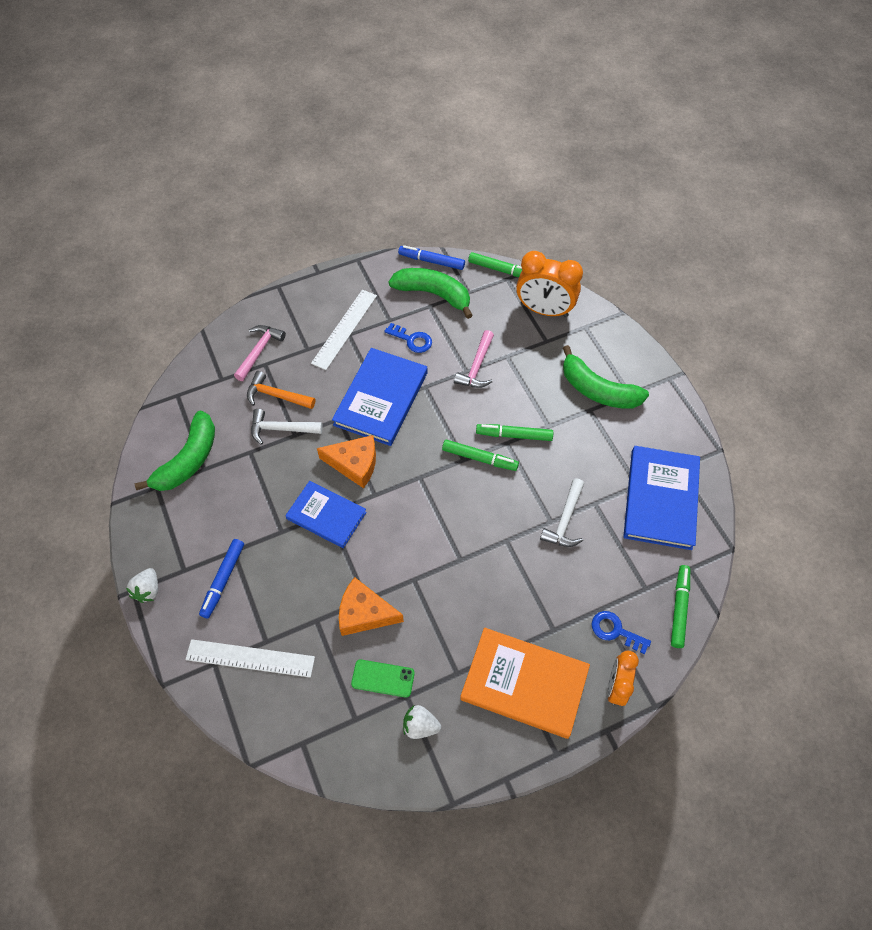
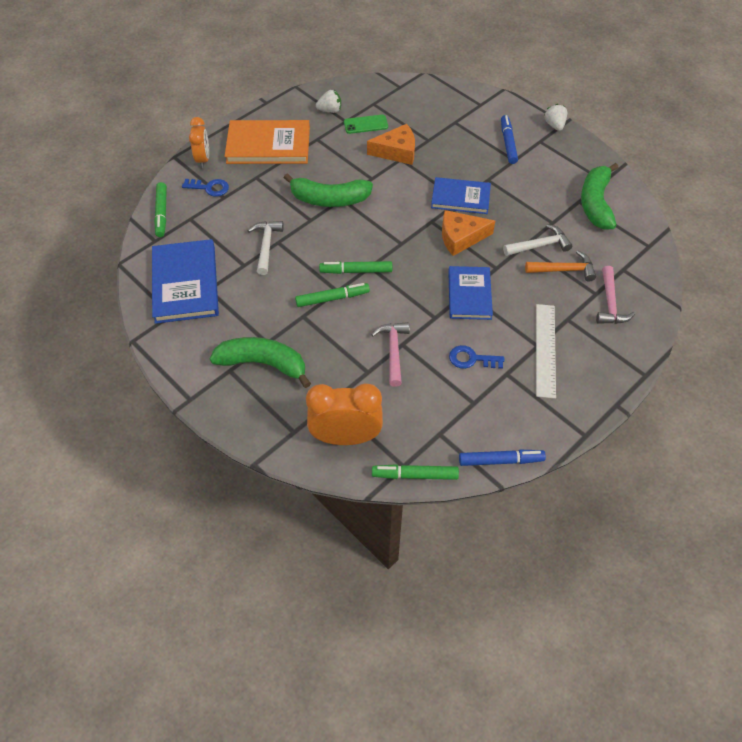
camera: 160 degrees right, 5 degrees down
(250, 658) = (459, 112): white ruler -> none
(381, 398) = (469, 294): blue book -> blue book, size x0.66
(433, 294) = (476, 418): green banana -> green banana (329, 199)

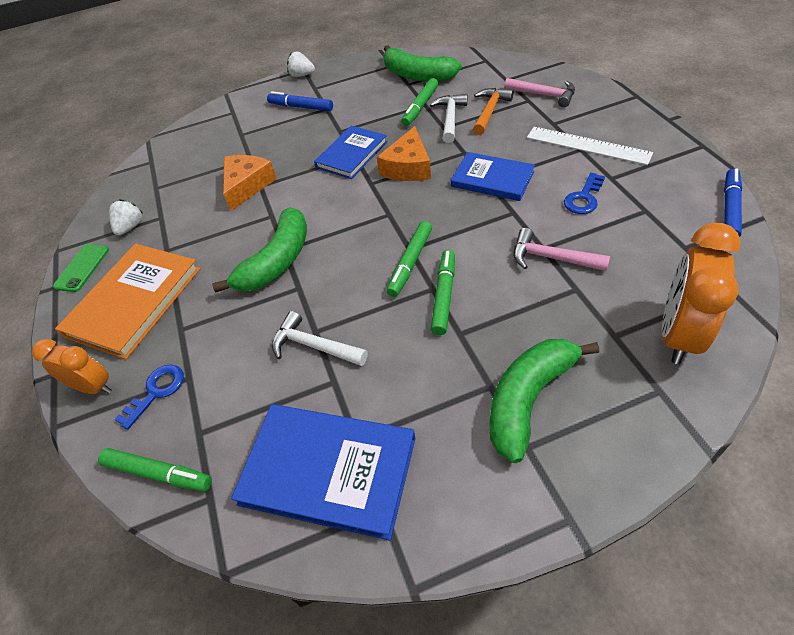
camera: 60 degrees left, 5 degrees down
(365, 124) = (183, 201): green phone -> green phone (82, 268)
(415, 475) = (745, 282): green marker -> green marker (420, 107)

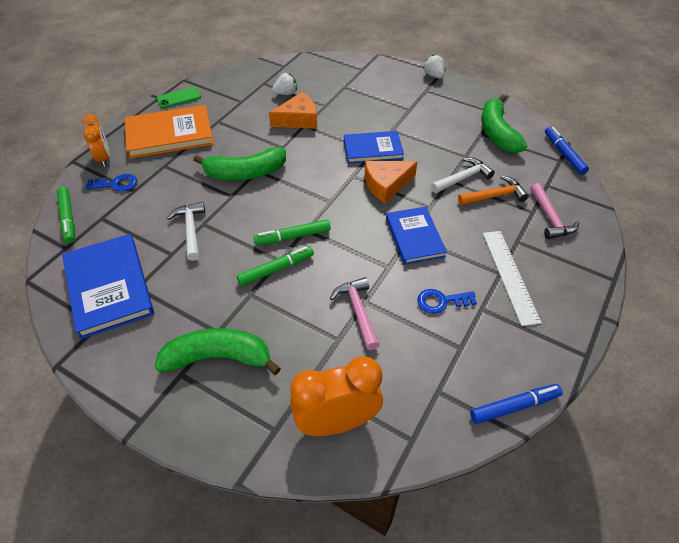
camera: 45 degrees right, 0 degrees up
(130, 227) = (223, 95): white strawberry -> white strawberry (286, 93)
(301, 107) = (398, 96): blue marker -> blue marker (564, 154)
(420, 107) = (460, 155): green marker -> none

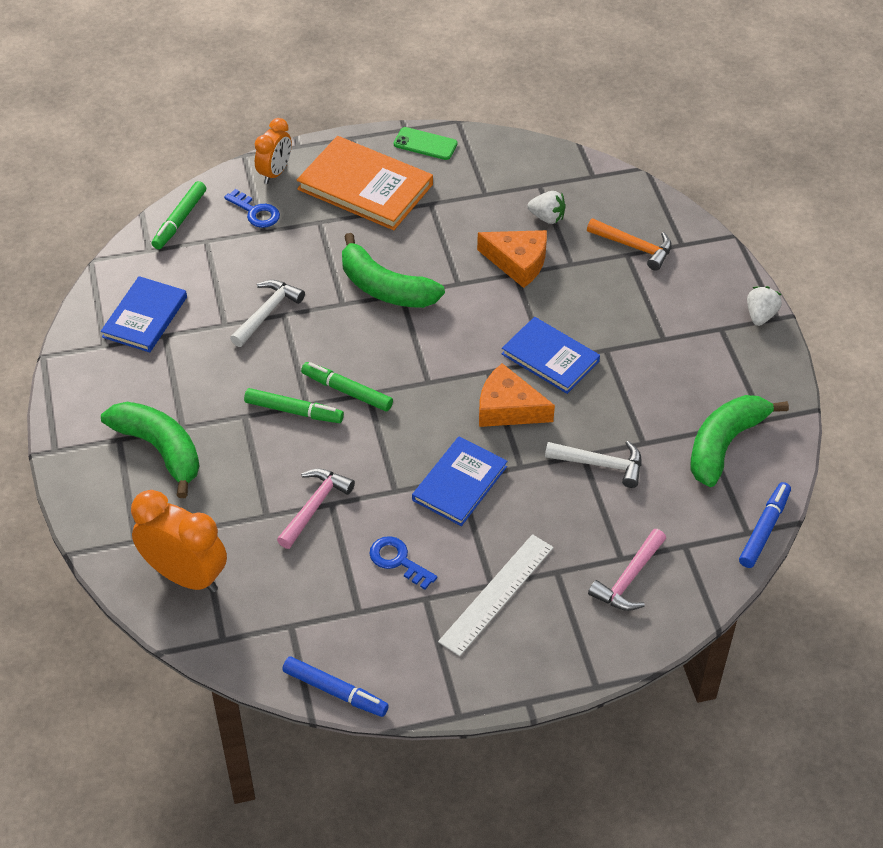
camera: 45 degrees right, 0 degrees up
(109, 287) = (145, 317): blue book -> blue book, size x0.66
(494, 196) = (605, 509): orange hammer -> orange hammer (634, 247)

